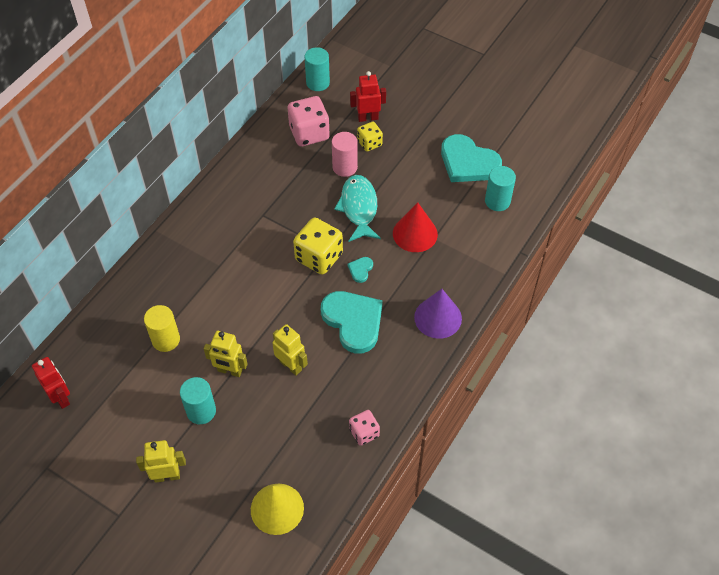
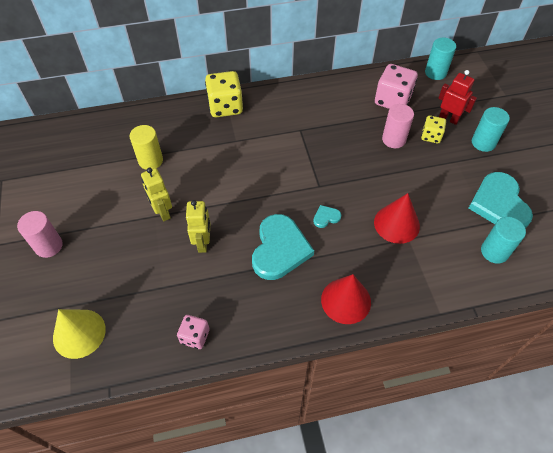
camera: 45 degrees right, 0 degrees up
(61, 397) = (57, 146): red robot -> none
(167, 476) = (49, 246): yellow robot -> pink cylinder
(201, 411) = (116, 223): turquoise cylinder -> turquoise cylinder (483, 143)
(319, 257) = (306, 185): yellow dice -> yellow dice (225, 107)
(359, 208) = (373, 174): turquoise fish -> none
(438, 317) = (346, 300): purple cone -> red cone

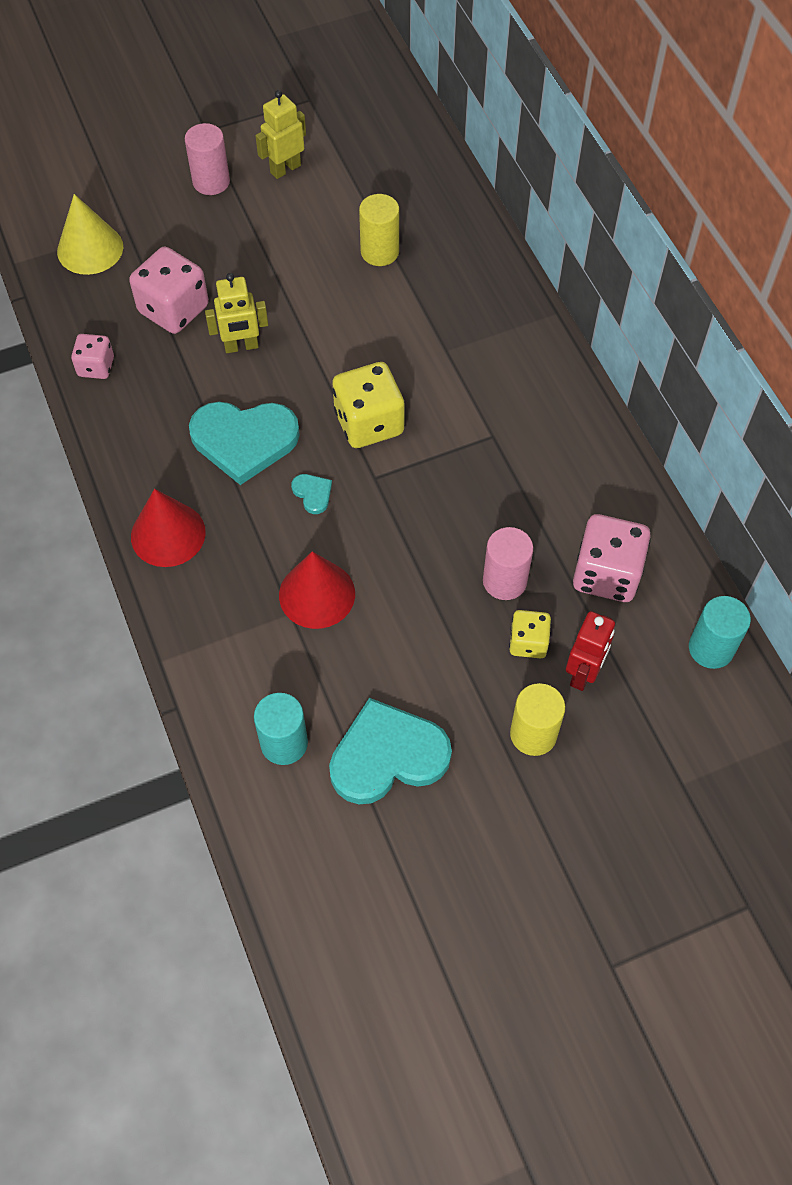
camera: 80 degrees right, 5 degrees up
(158, 280) = (174, 309): none -> pink dice
(162, 212) = (286, 288): yellow robot -> yellow robot (285, 169)
(225, 107) = (519, 322): yellow dice -> yellow dice (369, 423)
(483, 143) = (533, 734): turquoise cylinder -> yellow cylinder

